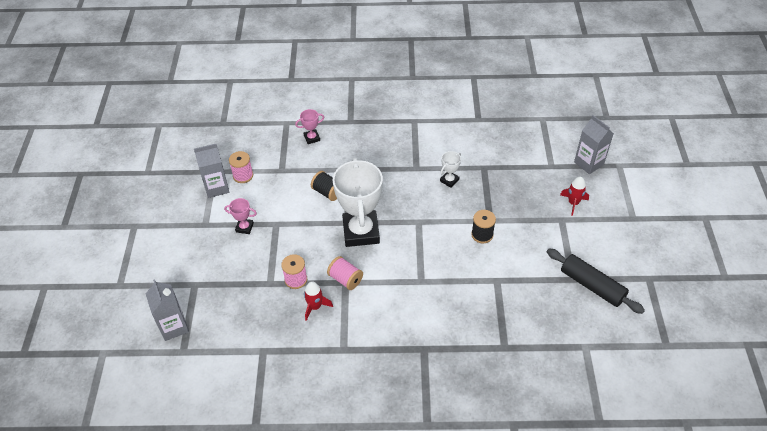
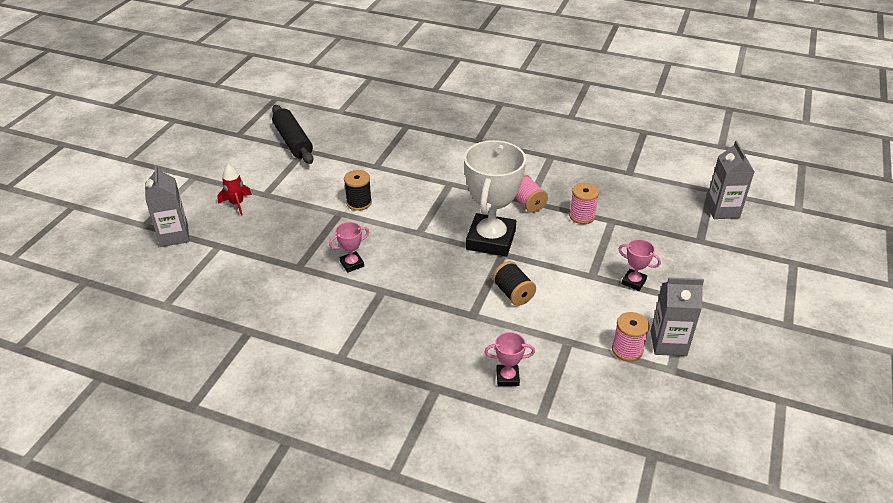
camera: 160 degrees left, 10 degrees down
(315, 307) = (568, 190): red rocket -> none
(449, 180) = (352, 264): white trophy -> pink trophy

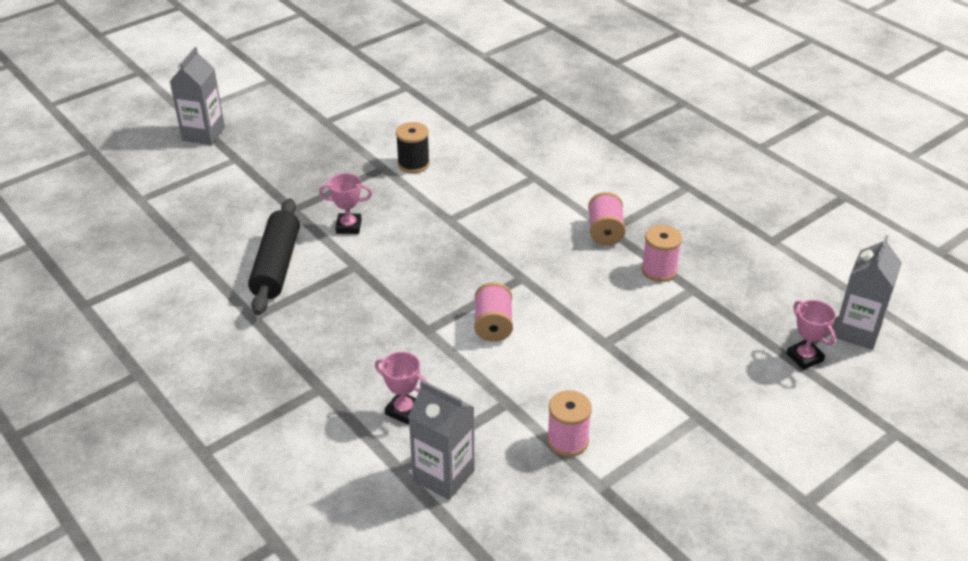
camera: 30 degrees right, 0 degrees up
(237, 204) = (289, 122): red rocket -> none
(293, 141) = (402, 74): black rolling pin -> black rolling pin (276, 266)
(490, 240) = (522, 257): white trophy -> none
(513, 293) = (493, 325): black spool -> pink spool
(633, 282) = (650, 370): pink trophy -> pink trophy (804, 357)
(668, 343) = (625, 455): grey carton -> grey carton (443, 475)

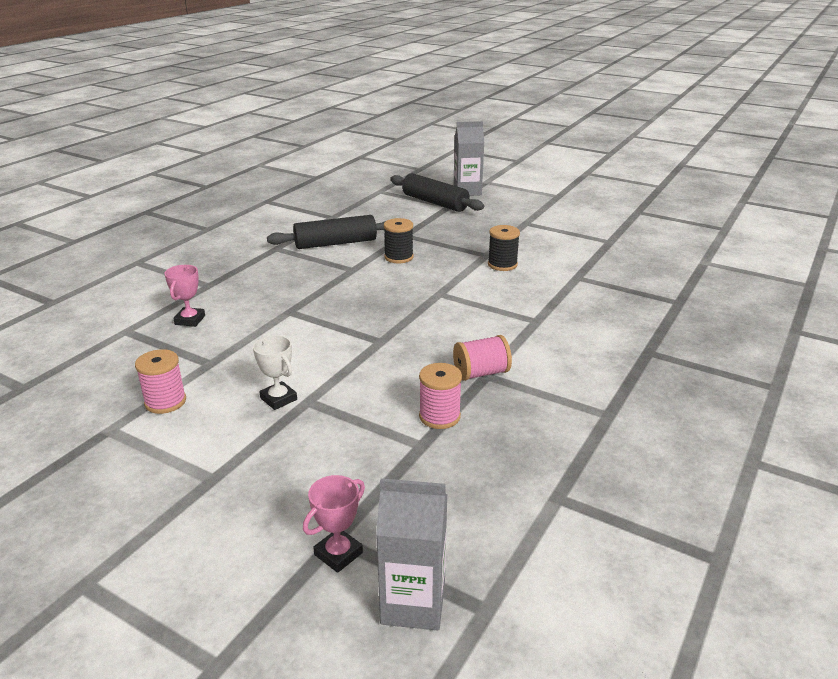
camera: 70 degrees right, 10 degrees down
(217, 166) = (435, 203): none -> black rolling pin
(348, 226) = (399, 257): pink trophy -> black spool
(443, 475) = (118, 350): grey carton -> none
(493, 325) = (307, 338): pink spool -> none
(594, 361) = (278, 399): none -> white trophy

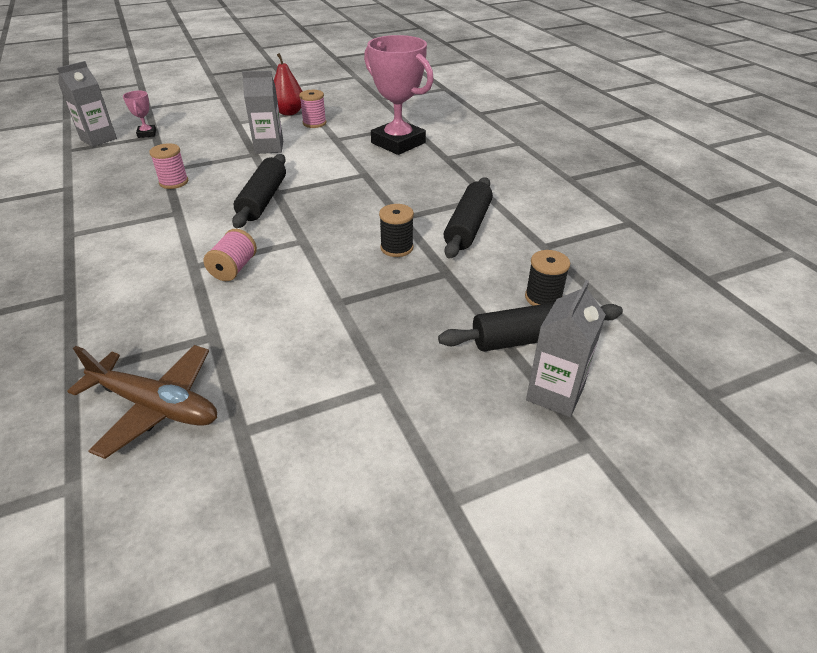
camera: 125 degrees right, 10 degrees up
(133, 446) = (289, 112): none -> red pear
(190, 320) = (398, 143): pink trophy -> pink trophy, size x2.32
(278, 399) = (269, 147): white trophy -> grey carton
(403, 340) = (263, 200): none -> black rolling pin
(481, 373) = (182, 211): pink spool -> pink spool (234, 269)
(502, 265) = (303, 301): black spool -> black spool (543, 298)
(641, 266) = (156, 406): none -> brown plane

